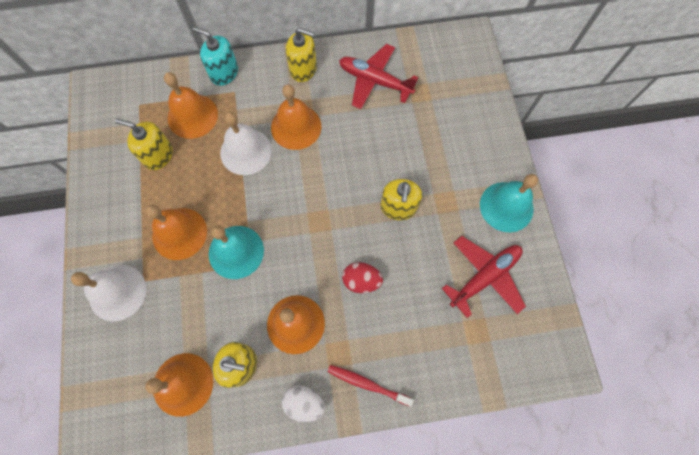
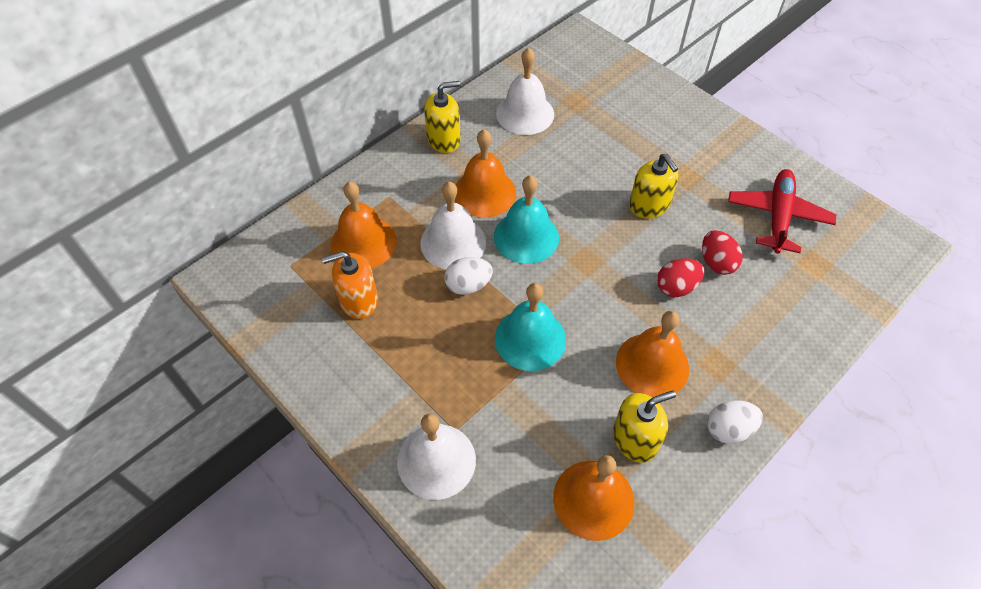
camera: 35 degrees left, 15 degrees down
(158, 155) = (358, 300): yellow soap dispenser -> orange soap dispenser
(179, 233) = (453, 359): orange bell -> none
(224, 73) = (361, 185): turquoise soap dispenser -> none
(230, 188) = (468, 285): none -> white egg
(367, 384) = (768, 371): red toothbrush -> none
(374, 81) = (525, 113): red plane -> white bell
(406, 282) = (716, 263): none -> red egg
(506, 206) = (740, 150): turquoise bell -> turquoise bell (526, 237)

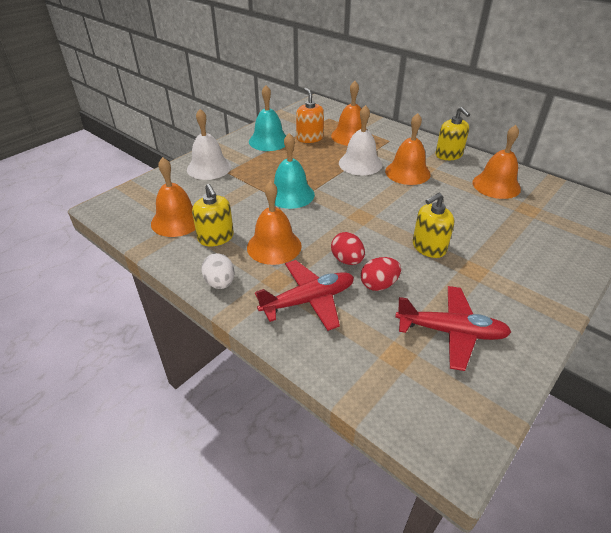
camera: 85 degrees right, 15 degrees down
(468, 285) = (327, 171): white egg -> none
(525, 113) = (496, 185): white bell -> orange bell
(526, 237) = (374, 190): turquoise bell -> turquoise bell (269, 141)
(749, 333) = (308, 300): none -> red plane

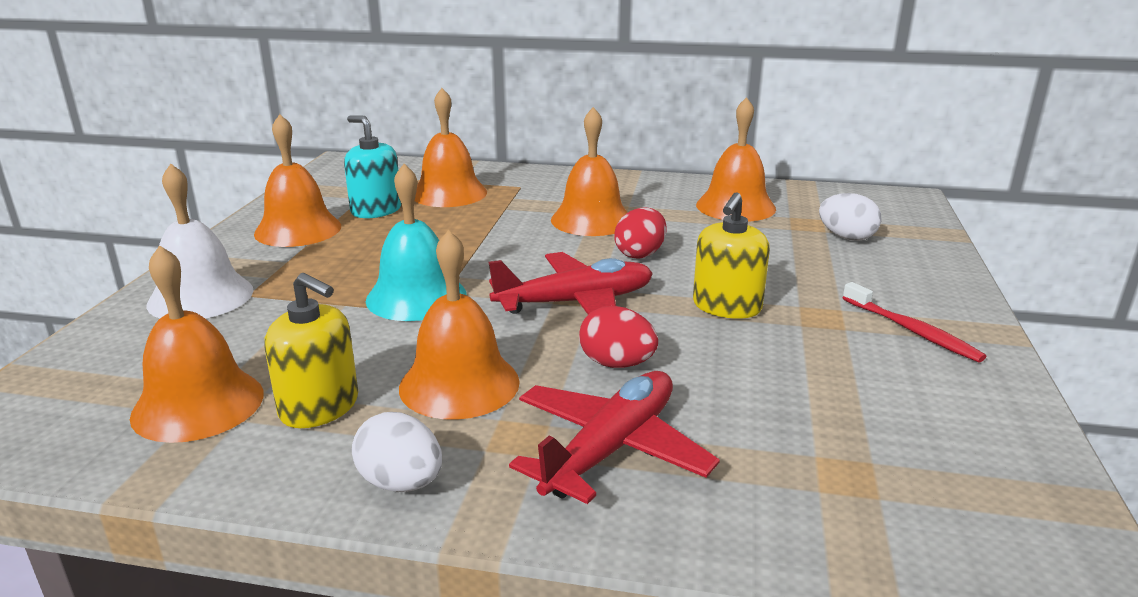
camera: 30 degrees left, 15 degrees down
(269, 141) = (298, 229): turquoise bell -> orange bell
(309, 138) = (376, 210): orange soap dispenser -> turquoise soap dispenser
(360, 163) = (502, 225): white bell -> none
(379, 285) = (706, 382): red egg -> red egg (640, 254)
(448, 155) = (630, 186): yellow soap dispenser -> none
(451, 332) = (883, 409): red plane -> red plane (575, 302)
(516, 296) = (912, 331): none -> red toothbrush
(542, 225) = (846, 237): none -> white egg

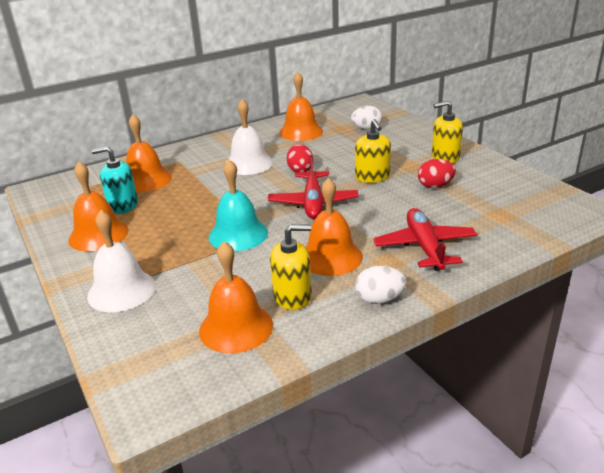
camera: 40 degrees left, 5 degrees up
(575, 302) = (313, 203): red plane -> red plane turned 150 degrees clockwise
(591, 220) = (248, 163): orange bell -> white bell
(616, 364) = (373, 218): red egg -> red egg (435, 186)
(912, 331) = (445, 157): red toothbrush -> yellow soap dispenser

